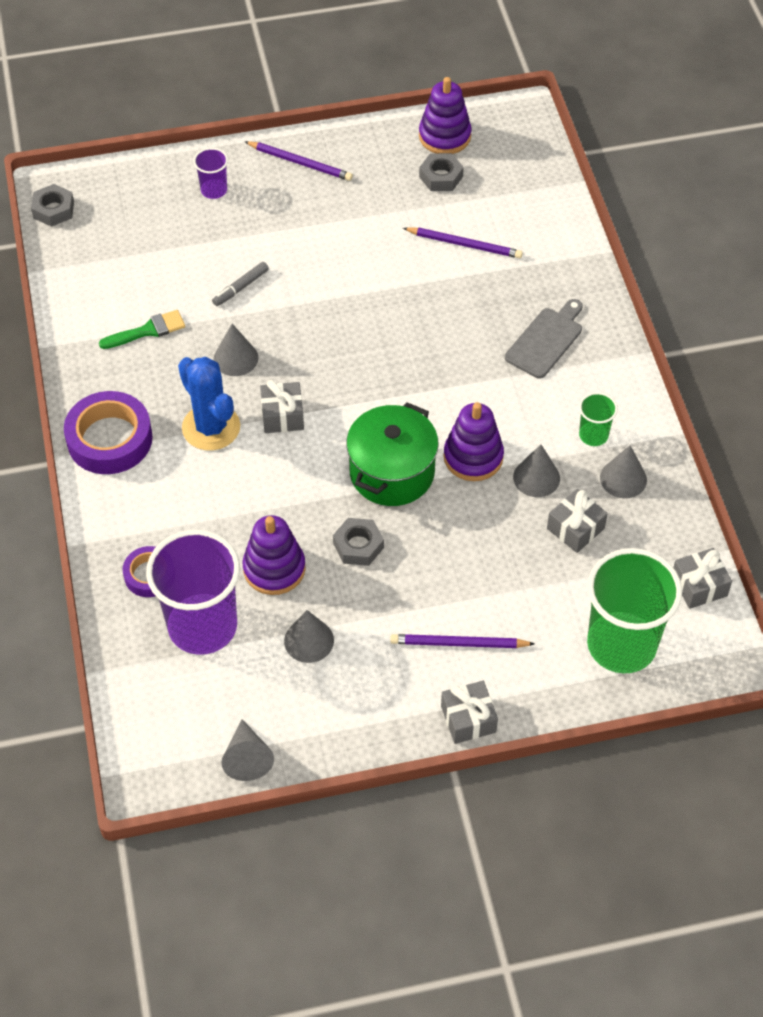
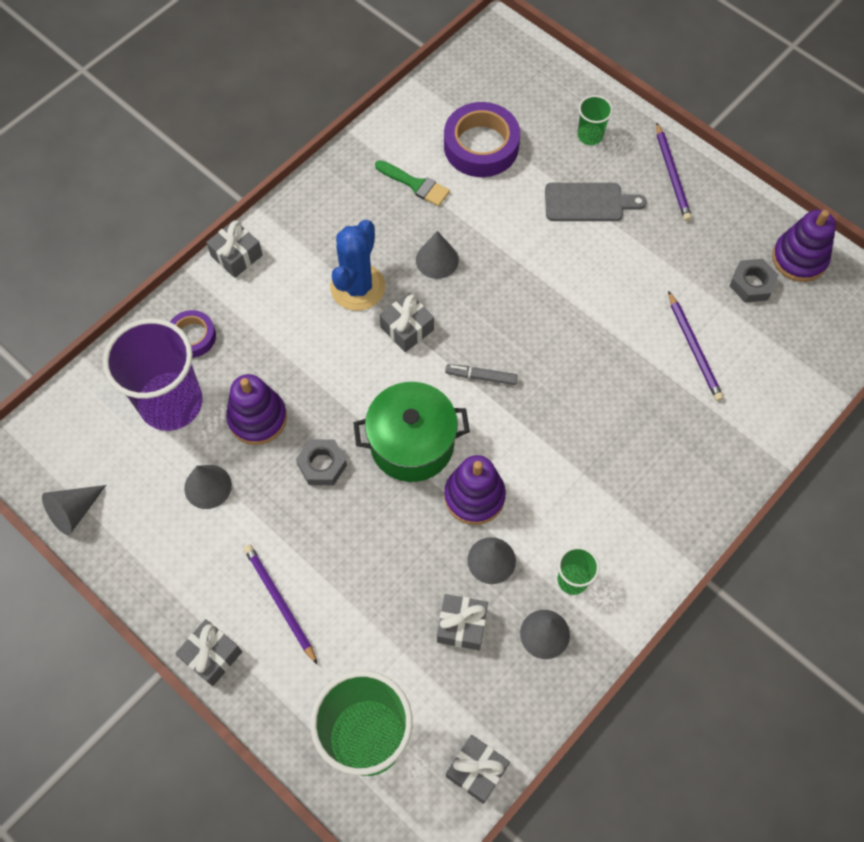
camera: 55 degrees right, 10 degrees up
(53, 210) = (478, 49): grey nut -> none
(96, 498) = (236, 255): none -> grey gift
(109, 439) = (295, 228): purple tape -> purple tape (481, 146)
(214, 190) = (590, 135): purple cup -> green cup
(241, 288) = (508, 218): grey marker -> grey marker (481, 377)
(546, 340) = (644, 477): grey cutting board -> grey cutting board (588, 202)

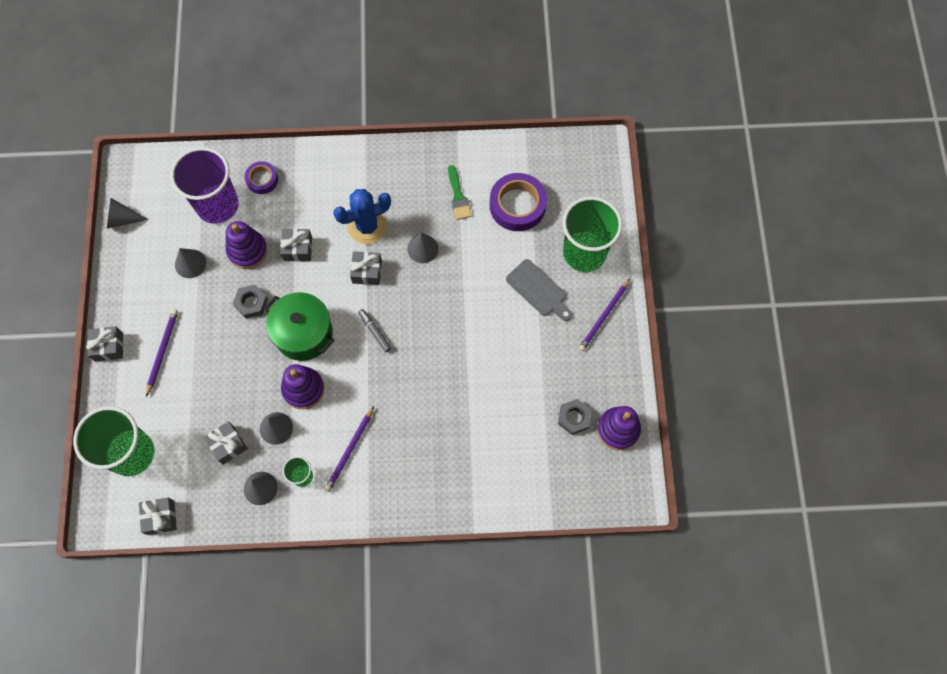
camera: 45 degrees right, 5 degrees up
(236, 255) = (327, 155): grey gift -> grey gift (298, 249)
(590, 135) = (584, 253): green cup -> green cup, size x2.20
(694, 348) = (500, 422): purple pencil -> purple pencil (350, 450)

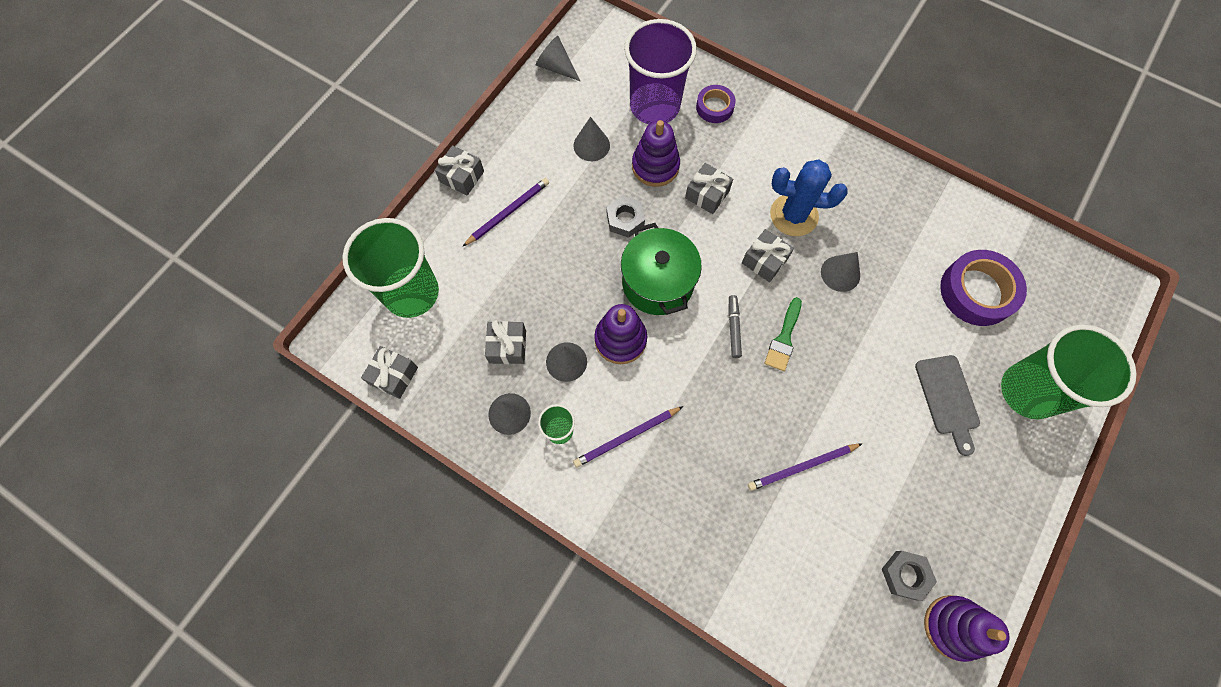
camera: 35 degrees right, 0 degrees up
(458, 196) = (913, 243): green brush -> green brush (784, 338)
(604, 316) = (1011, 479): purple pencil -> purple pencil (802, 467)

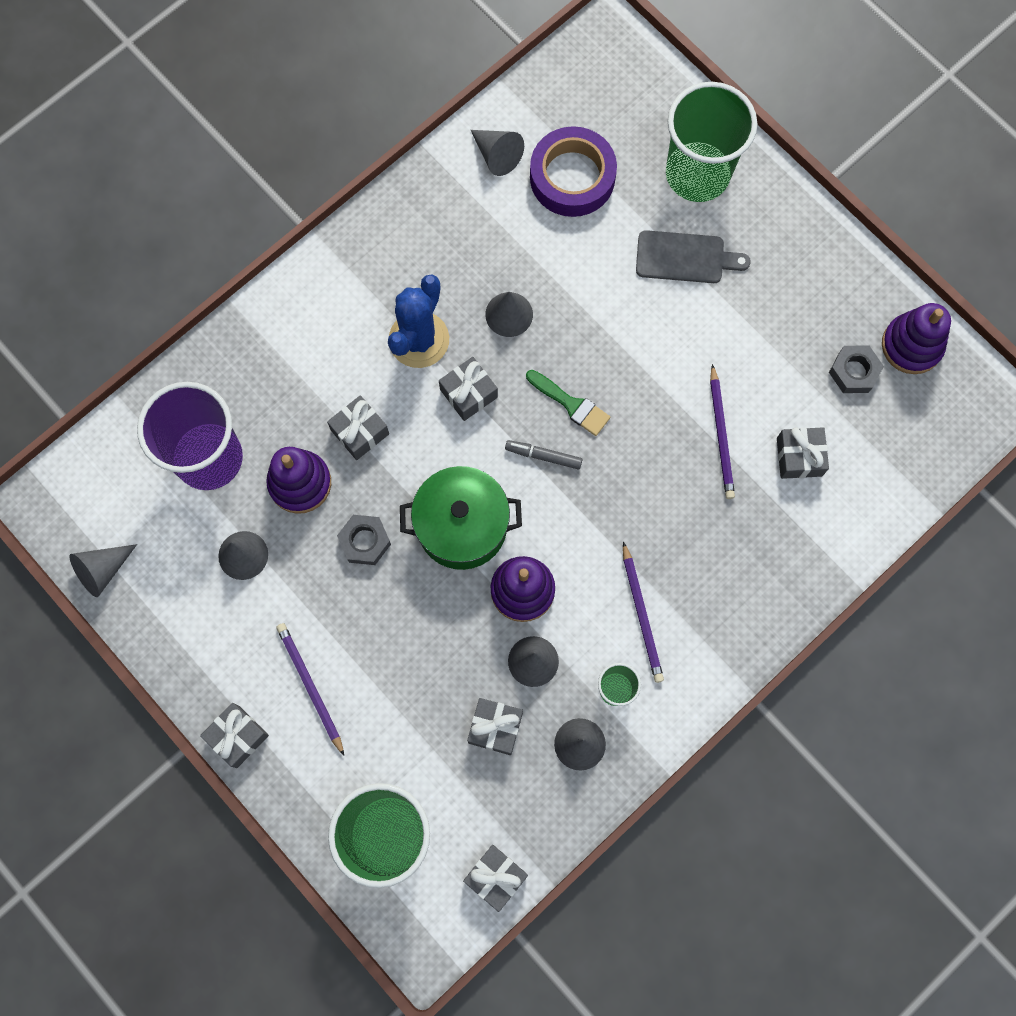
camera: 75 degrees left, 5 degrees up
(714, 107) = (235, 383): purple tape -> none
(807, 541) = (799, 457): none -> grey gift
(968, 231) = (497, 155): none -> grey cone

